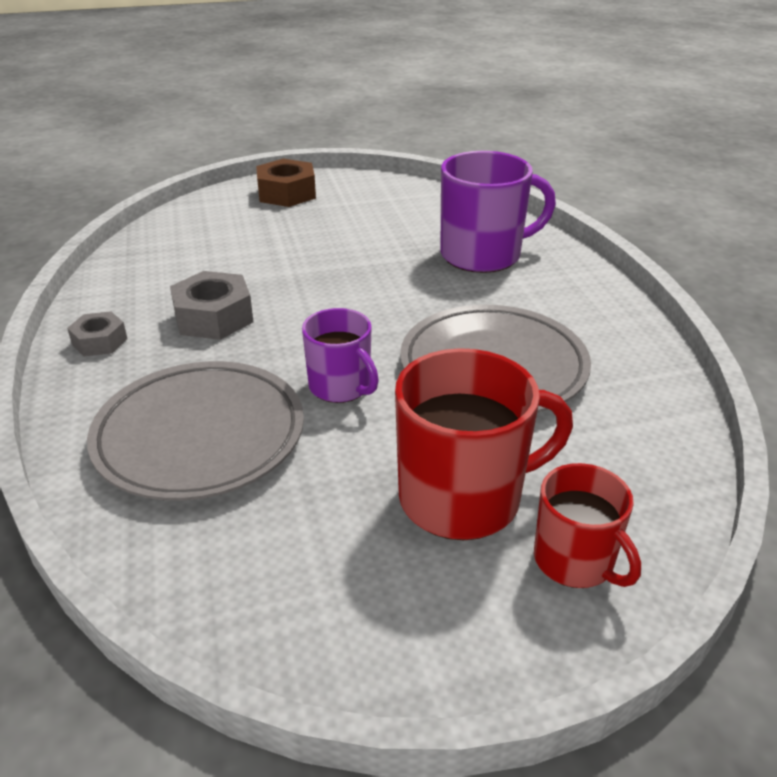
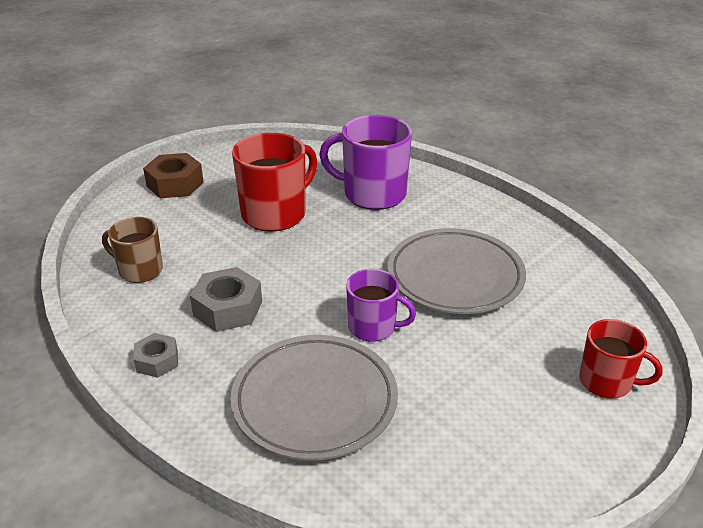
camera: 30 degrees left, 0 degrees up
(173, 258) = (139, 270): none -> brown mug
(463, 498) = (517, 370): red mug -> red mug (275, 214)
(483, 255) = (372, 194): purple mug -> purple mug turned 120 degrees counterclockwise

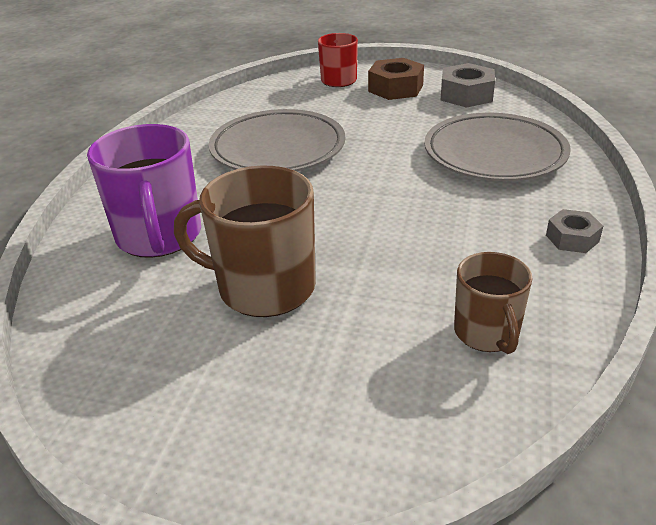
camera: 120 degrees left, 0 degrees up
(175, 184) = (264, 438): brown nut -> brown nut (395, 88)
(228, 308) = (460, 236): grey nut -> grey nut (466, 95)
(275, 214) = (263, 287): red mug -> brown mug
(373, 327) = (387, 160): purple mug -> none

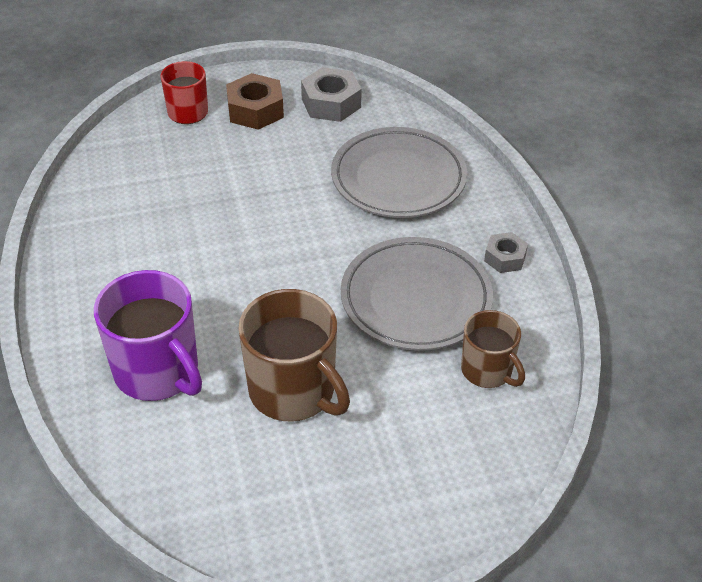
camera: 30 degrees left, 10 degrees up
(263, 287) = (294, 391): brown mug -> brown mug turned 120 degrees counterclockwise
(278, 149) = (192, 229): grey plate -> grey plate (416, 299)

